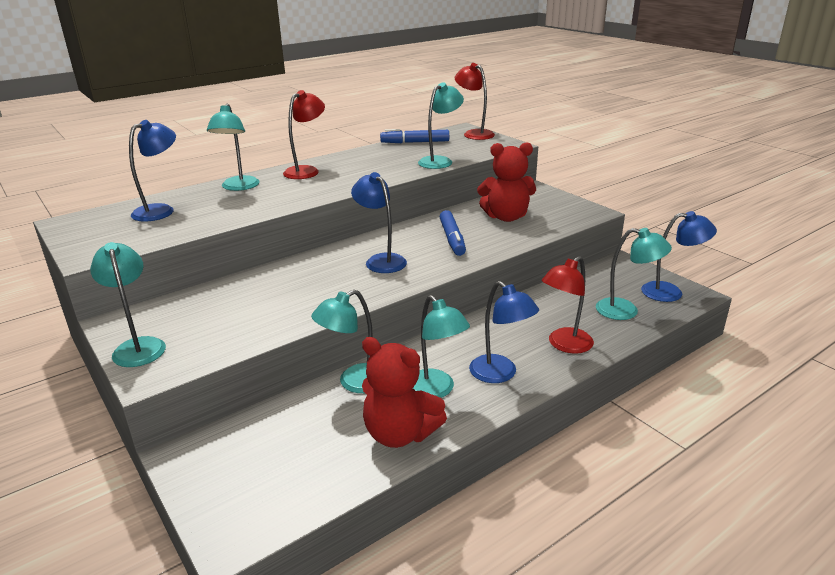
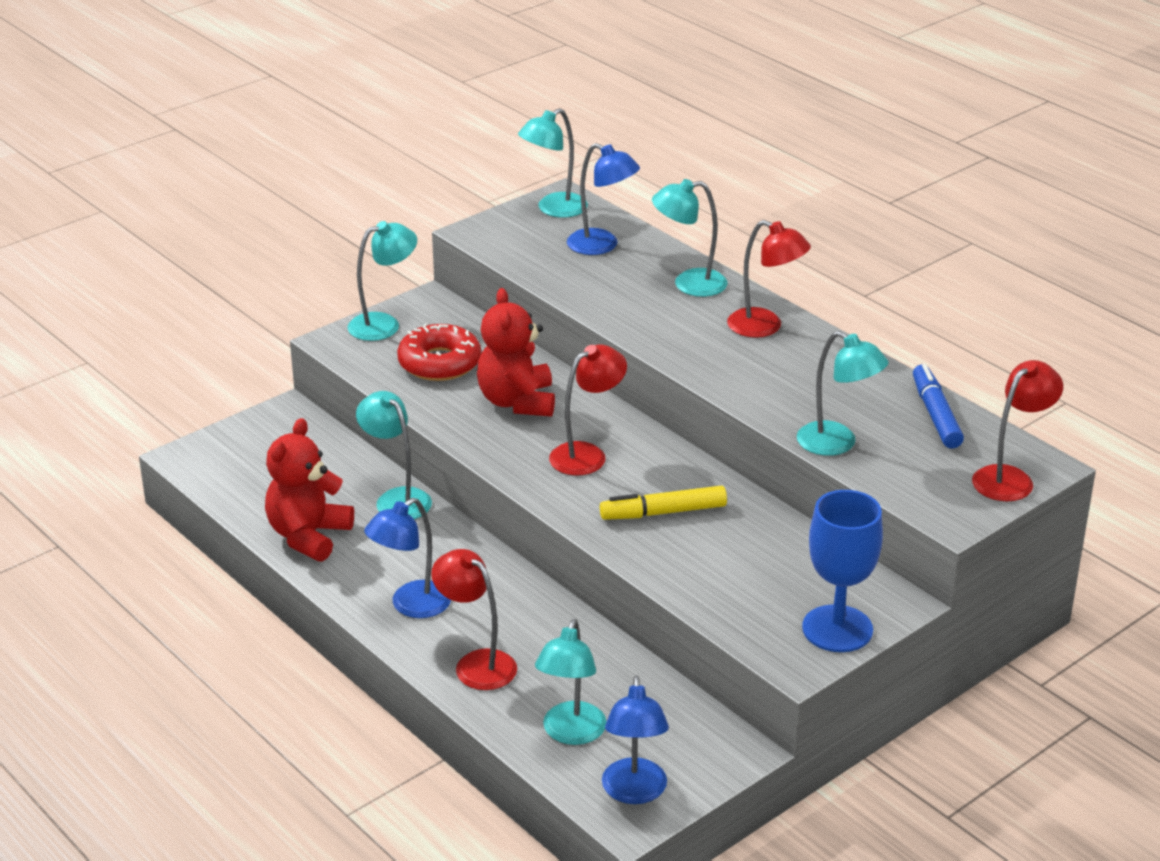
camera: 85 degrees right, 5 degrees up
(225, 317) = (439, 363): none -> red donut
(381, 260) = (587, 454): blue lamp -> red lamp
(436, 390) = (380, 557): turquoise lamp -> turquoise lamp (554, 209)
(452, 239) = (663, 512): blue marker -> yellow marker
(506, 217) = (756, 566): red teddy bear -> red teddy bear (517, 402)
(560, 202) = (837, 629): none -> blue goblet

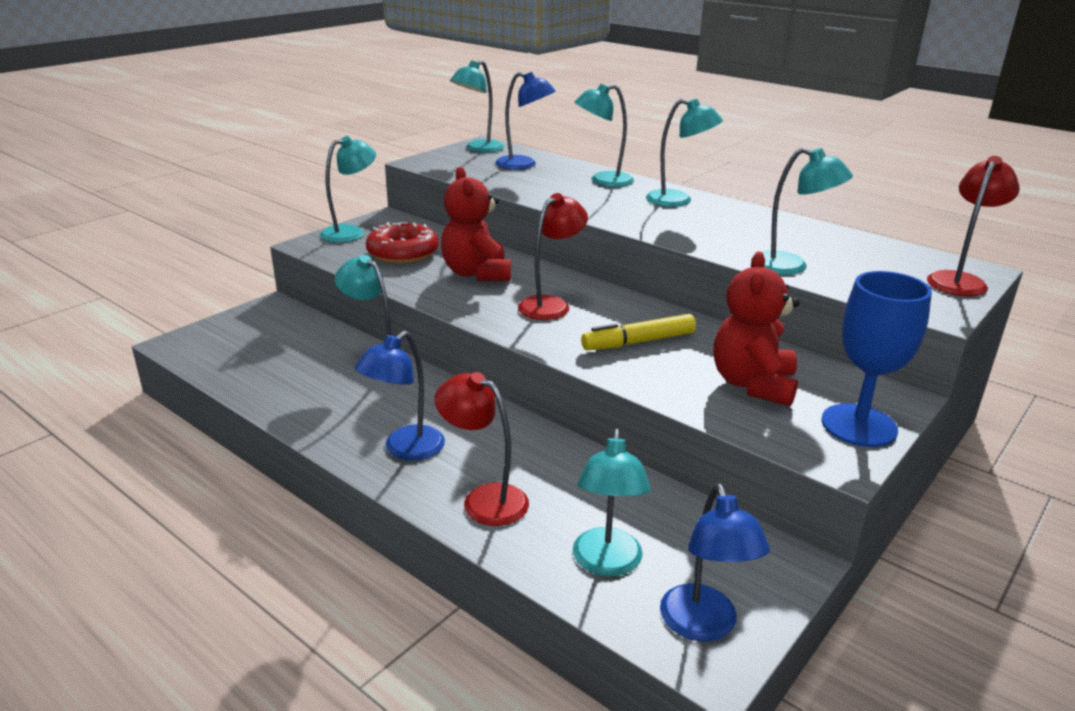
camera: 10 degrees left, 5 degrees down
(308, 536) = (295, 397): red teddy bear -> red teddy bear (753, 384)
(765, 327) = (678, 201): red lamp -> turquoise lamp
(935, 415) = (857, 244): blue marker -> none

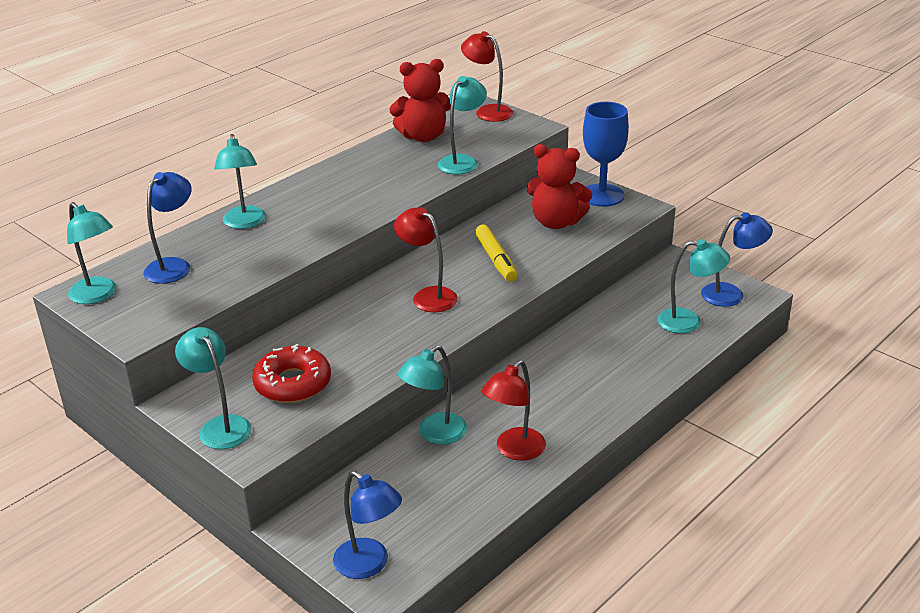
camera: 85 degrees left, 5 degrees up
(405, 450) = (577, 407): blue lamp -> blue lamp (369, 565)
(477, 273) = (355, 335): red teddy bear -> red teddy bear (423, 136)
(484, 499) = (633, 368): red lamp -> red lamp (514, 450)
(678, 201) = (312, 190): turquoise lamp -> none

